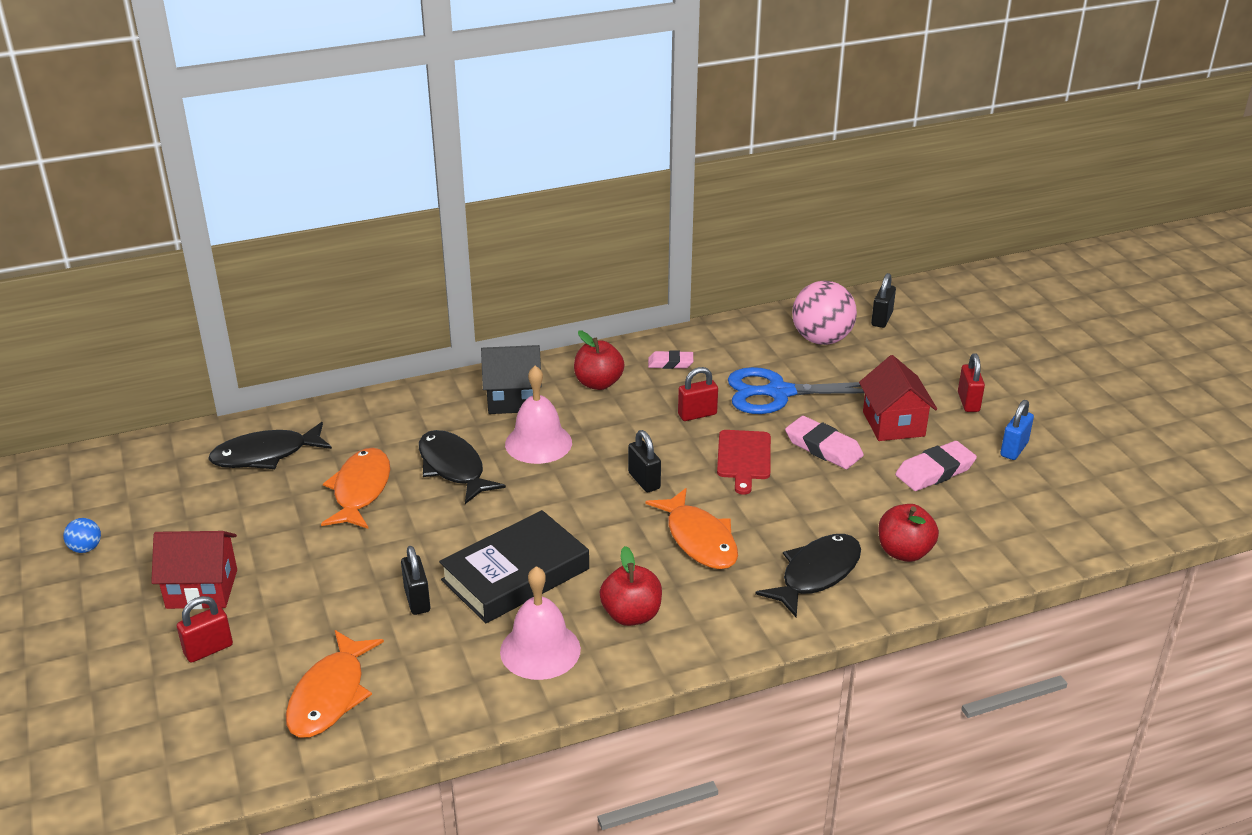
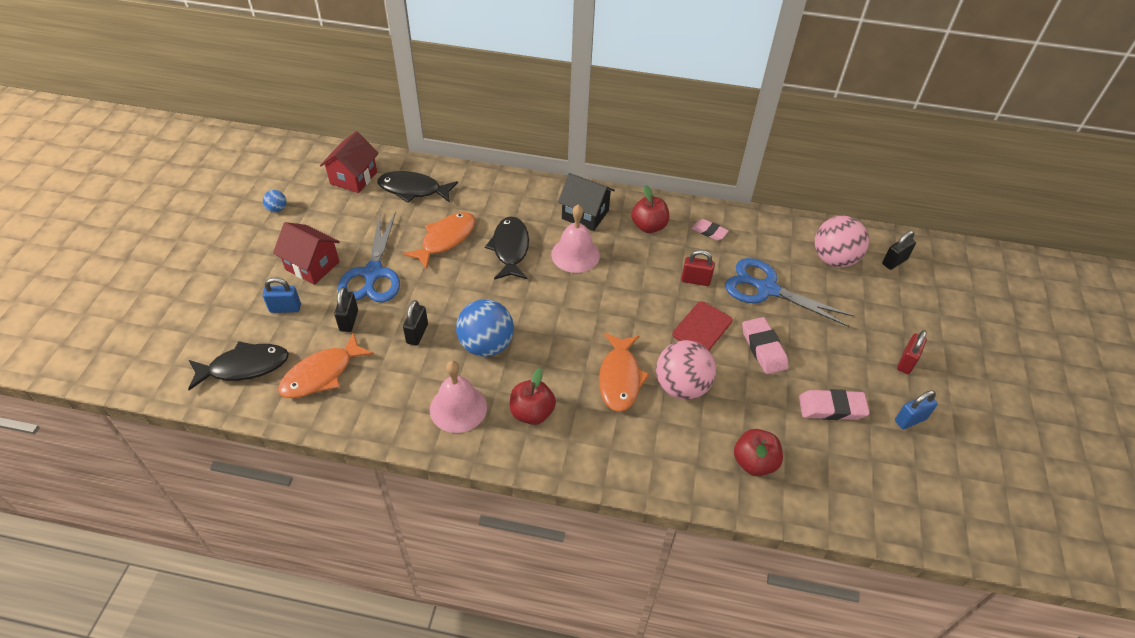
camera: 30 degrees right, 15 degrees up
(208, 649) = (285, 308): red padlock -> blue padlock
(297, 563) = (373, 273): none -> blue scissors
(515, 574) = (486, 345): black book -> blue ball
(644, 481) = (619, 315): black padlock -> black padlock (349, 320)
(771, 518) = (681, 386): none -> pink ball
(816, 574) = (677, 447): black fish -> black fish (244, 367)
(893, 424) = (832, 353): red house -> red house (353, 178)

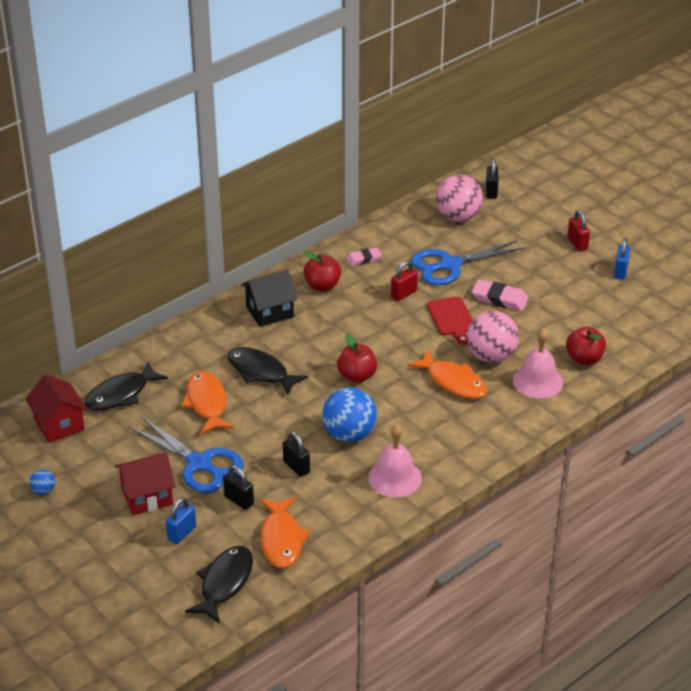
camera: 50 degrees left, 10 degrees down
(532, 413) = (438, 441): red apple -> red apple (357, 376)
(575, 254) = (308, 340): pink bell -> pink bell (538, 381)
(831, 408) = (578, 299): pink eraser -> none

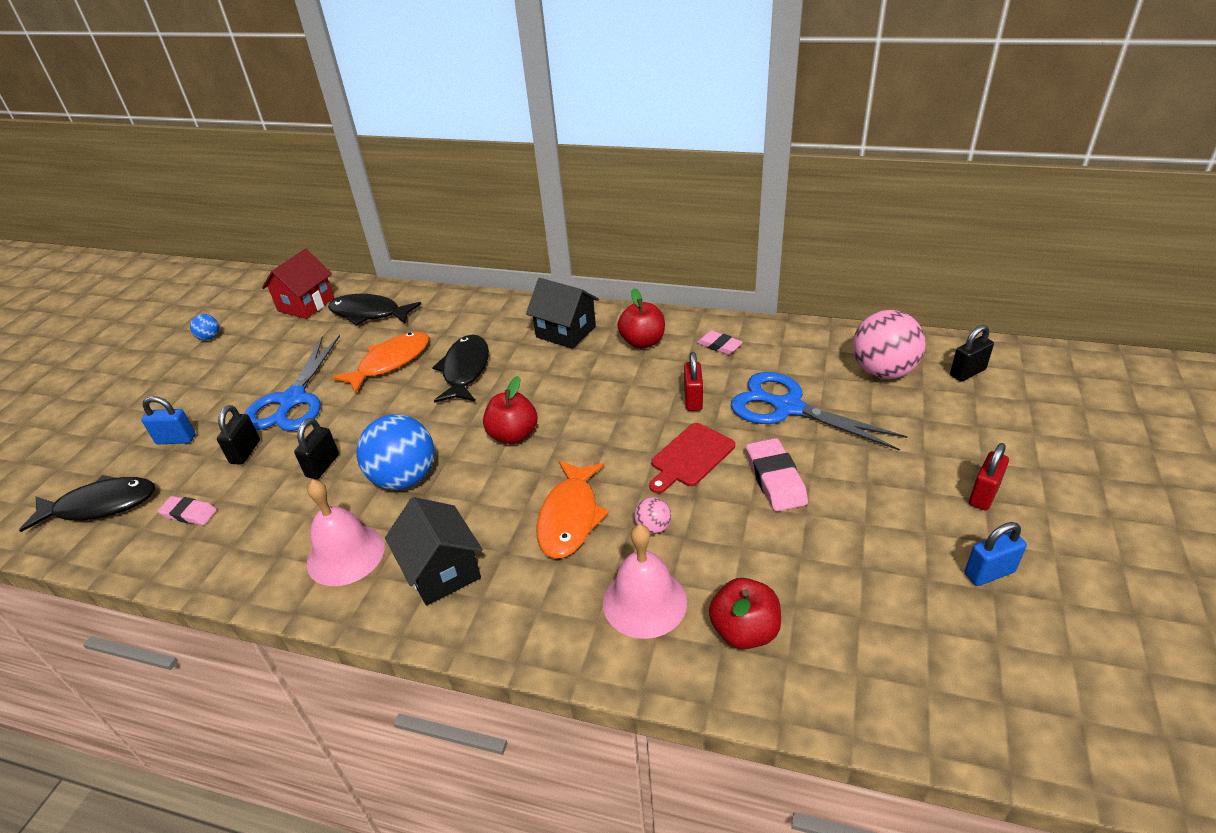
camera: 60 degrees right, 0 degrees up
(147, 496) = (225, 393): red house -> none
(281, 540) = (189, 513): orange fish -> pink eraser
(404, 294) = (693, 400): red padlock -> red padlock turned 75 degrees clockwise
(446, 444) = (442, 571): none -> black house
(491, 356) = (653, 527): pink ball -> pink ball, size x0.45

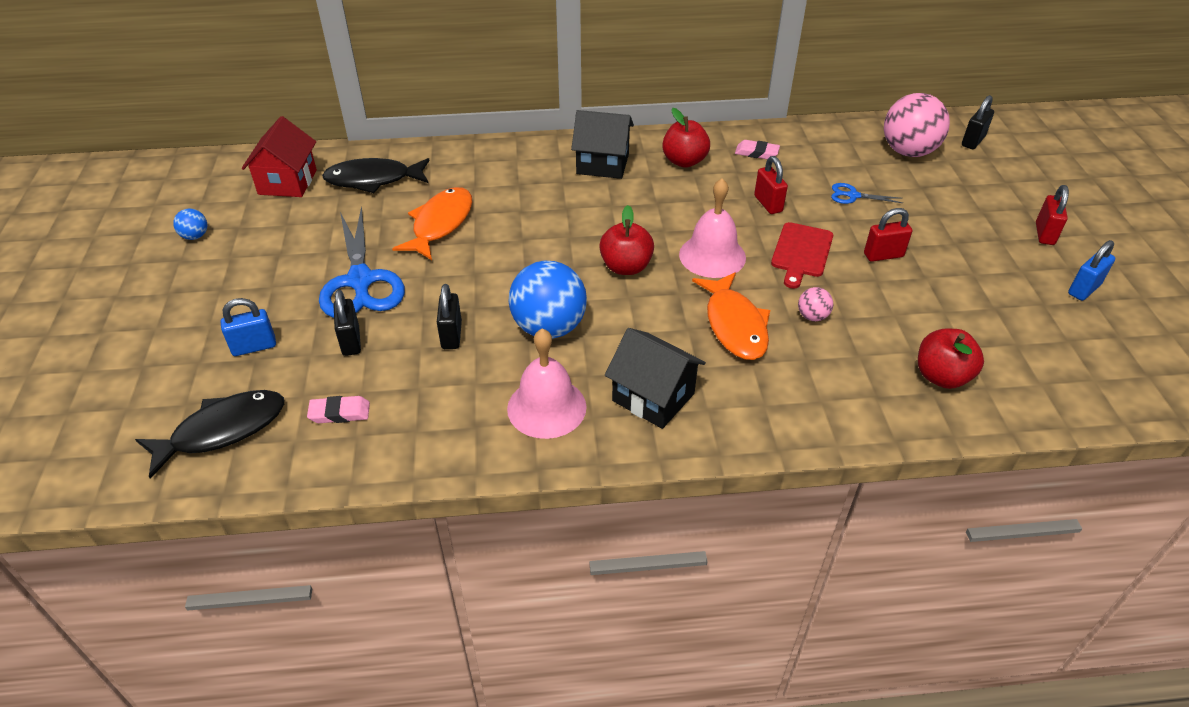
camera: 25 degrees left, 5 degrees up
(465, 370) = (528, 217): black fish -> none
(644, 602) = (849, 376): pink bell -> pink bell (712, 256)
(775, 479) = (883, 255): pink eraser -> red padlock
(788, 408) = (853, 196): blue scissors -> blue scissors, size x0.45

